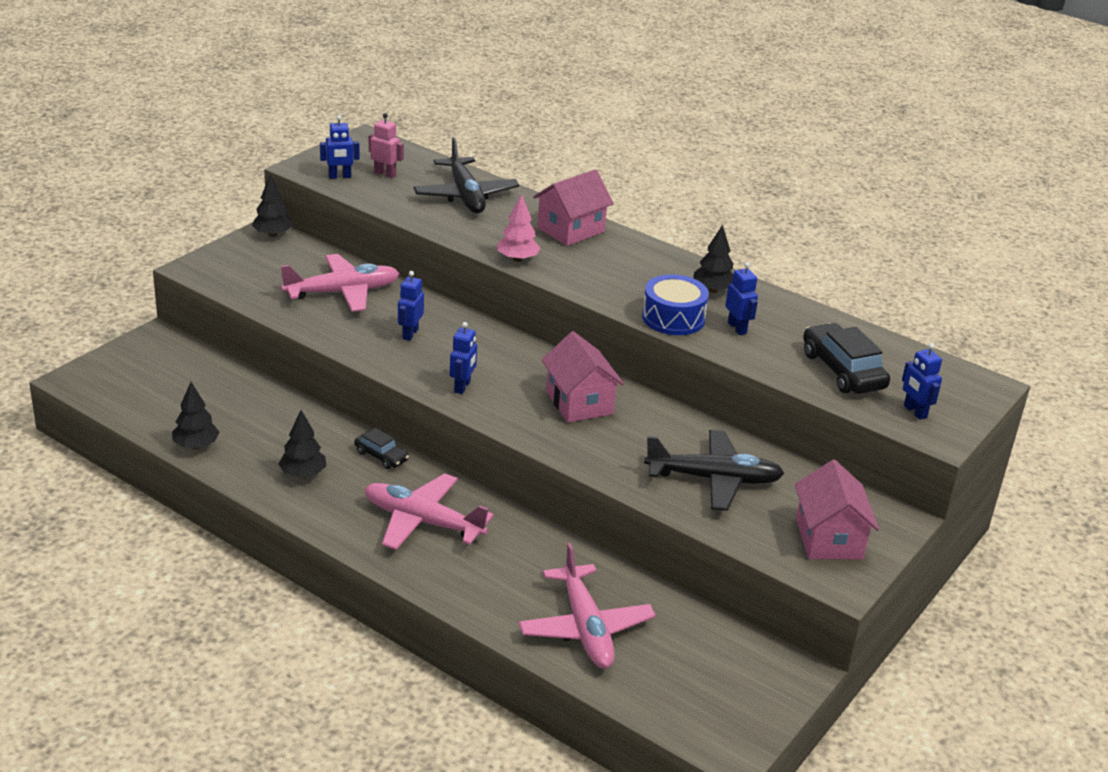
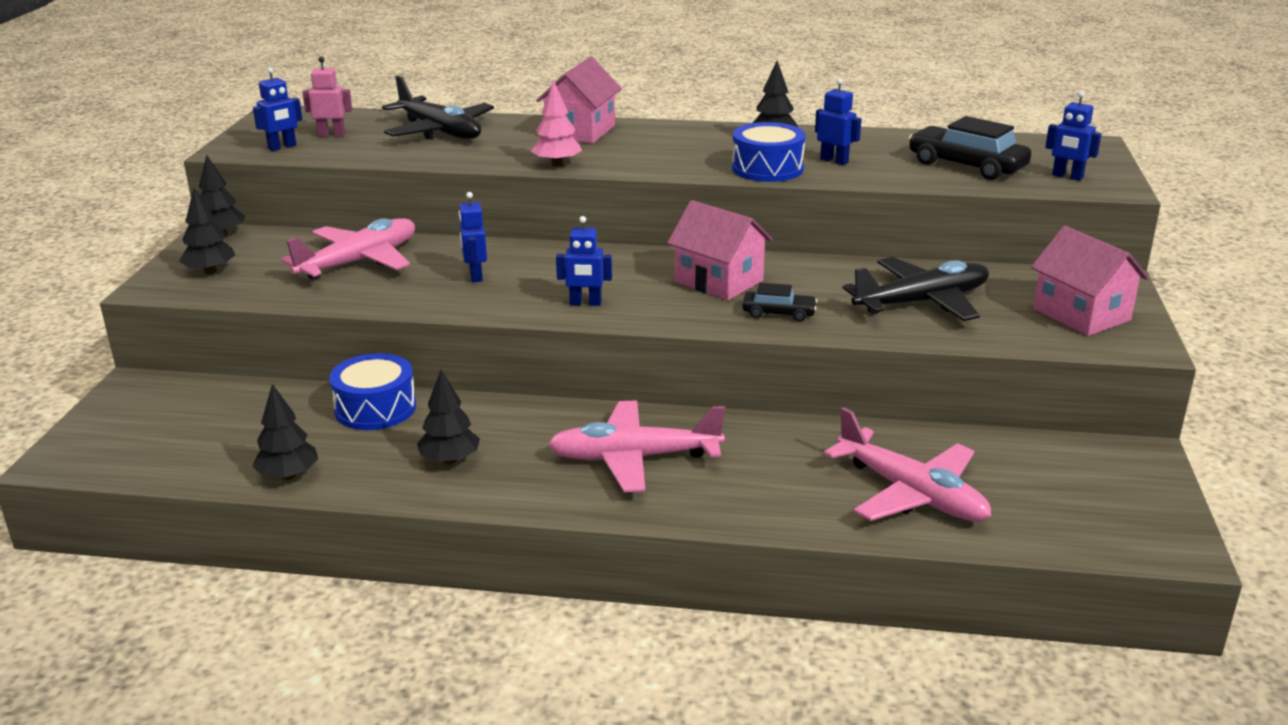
camera: 25 degrees left, 5 degrees down
(239, 266) = (210, 271): none -> black tree
(290, 414) = (375, 408): none -> blue drum
(381, 456) = (522, 413): black car -> black car (779, 313)
(462, 387) = (585, 303): blue robot -> blue robot turned 105 degrees clockwise

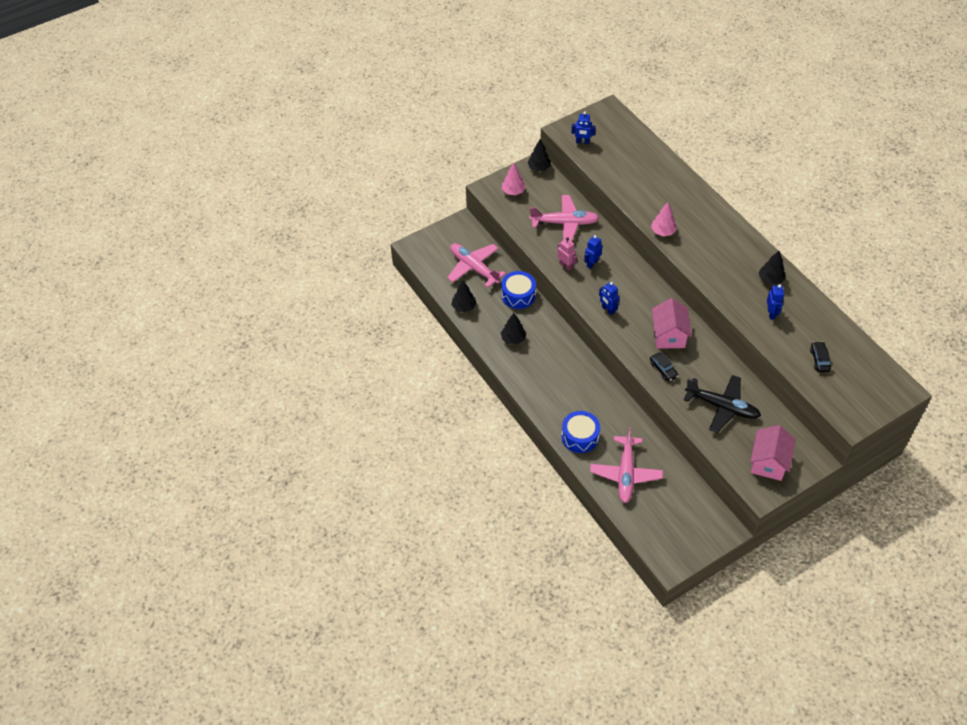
camera: 50 degrees right, 25 degrees up
(210, 271) = (513, 191): black tree -> pink tree
(331, 134) = (610, 144): pink robot -> pink robot (565, 266)
(440, 131) = (651, 171): black plane -> none
(580, 131) = (704, 212): pink house -> none
(634, 458) = (565, 385): pink plane -> pink plane (474, 268)
(767, 168) = (736, 298): blue drum -> blue drum (580, 437)
(967, 165) = (819, 360): black car -> black car, size x0.56
(1067, 176) = (847, 400): blue robot -> none

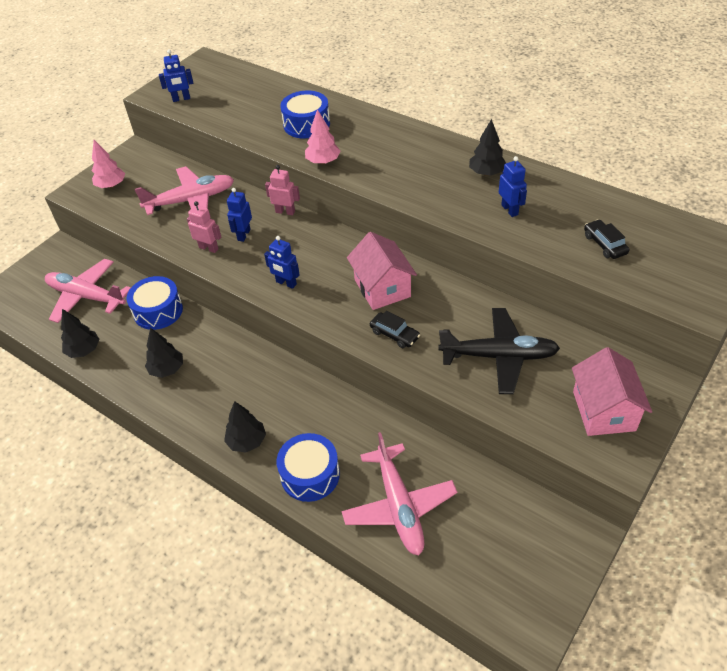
camera: 20 degrees left, 5 degrees down
(539, 168) = (138, 152): black tree -> black tree (247, 441)
(626, 255) = (285, 212): none -> pink robot
(663, 196) = (306, 124): none -> blue drum

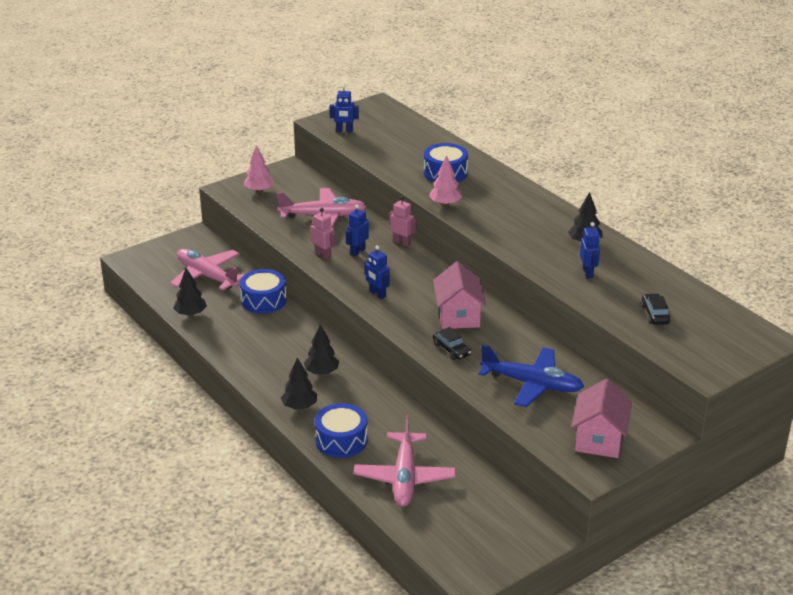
camera: 15 degrees right, 15 degrees down
(167, 369) = (254, 343): black tree -> black tree (322, 372)
(499, 356) = (532, 384): black plane -> blue plane

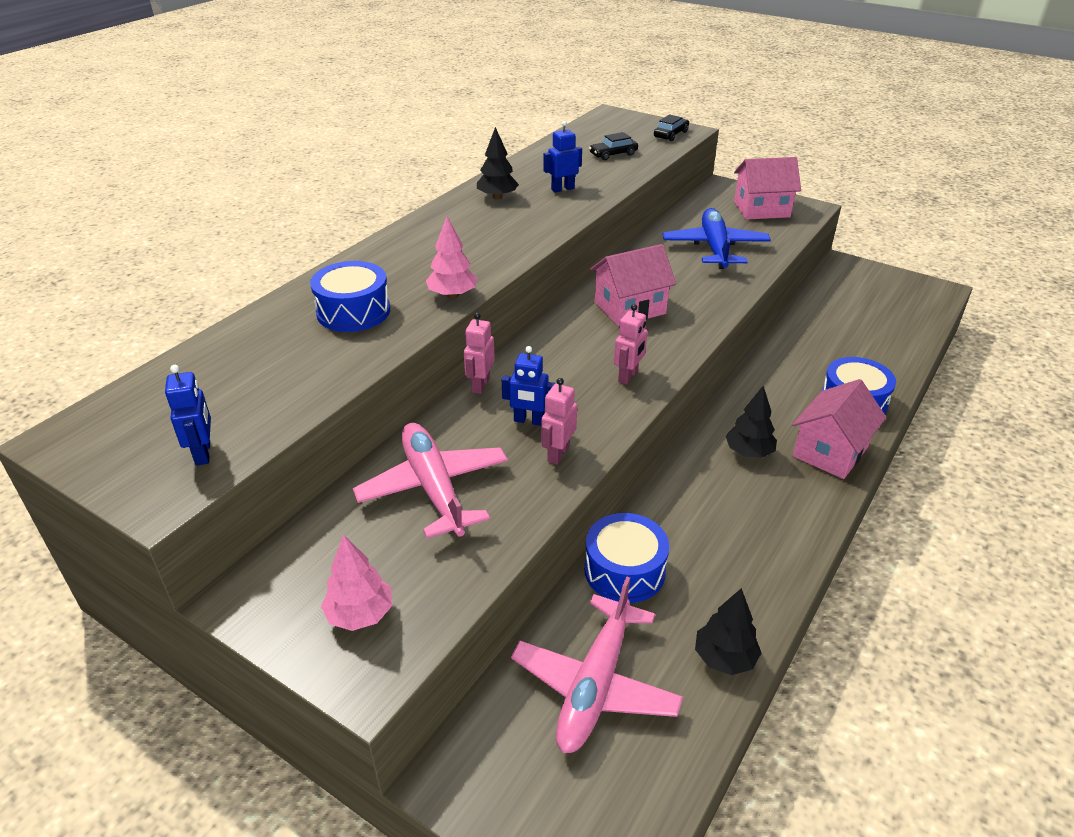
camera: 110 degrees left, 5 degrees up
(299, 406) = (830, 451): black tree -> pink house
(377, 294) = (628, 376): blue robot -> pink robot
(404, 477) = (862, 347): pink plane -> none
(451, 349) = (700, 300): black car -> black car (671, 135)

